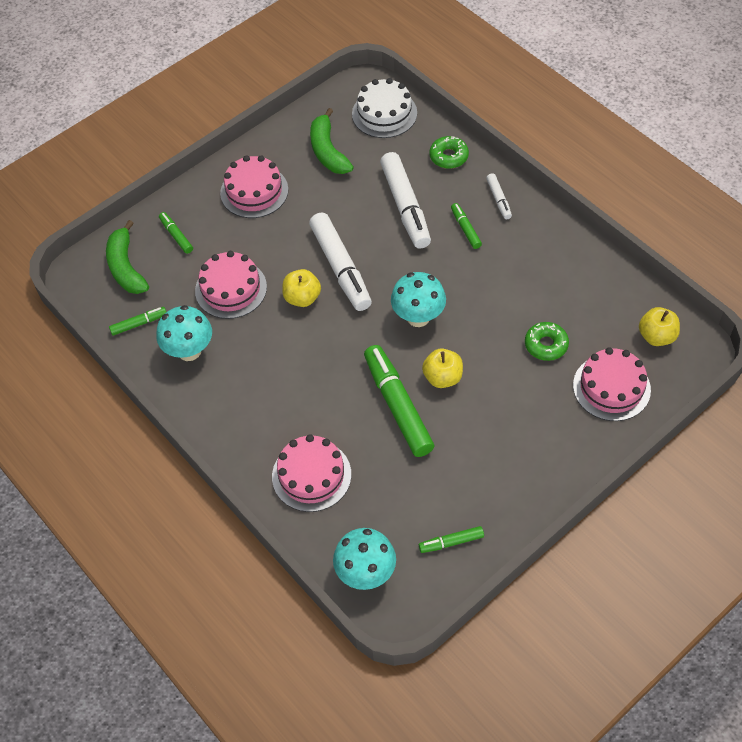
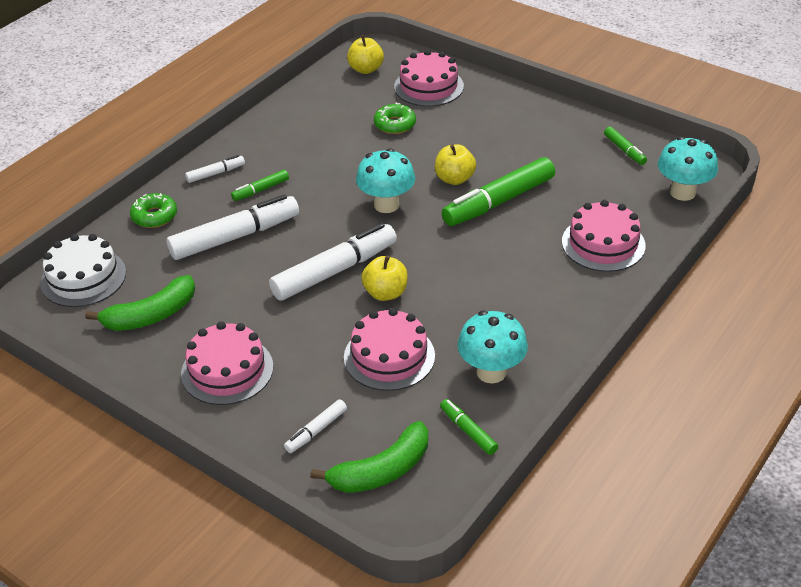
camera: 105 degrees left, 15 degrees down
(176, 236) = (316, 431): green marker -> white marker

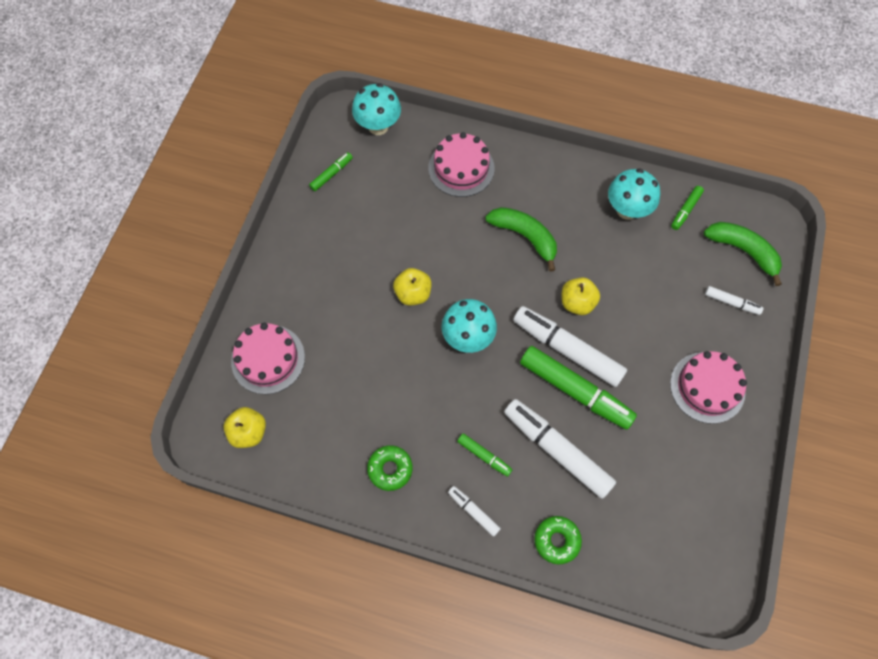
camera: 110 degrees left, 25 degrees up
(83, 278) = (662, 563): white cake -> none
(151, 315) = (679, 476): green banana -> green banana (525, 236)
(389, 356) = (642, 279): pink cake -> none
(395, 124) = (343, 370): green donut -> green donut (390, 469)
(498, 201) = (433, 251): green marker -> green marker (575, 391)

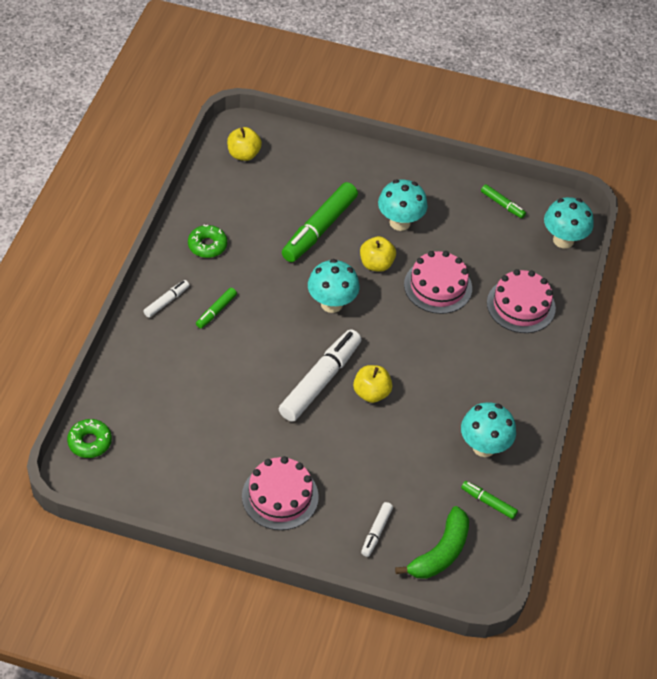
camera: 85 degrees right, 15 degrees down
(268, 359) = (309, 164): pink cake -> pink cake (438, 286)
(355, 269) = (400, 222): none -> turquoise mushroom
(525, 236) = (444, 354): green banana -> none
(557, 450) = (219, 365): white marker -> none
(557, 540) = (136, 359): green donut -> green donut (90, 442)
(575, 391) = (277, 384): green marker -> green marker (319, 229)

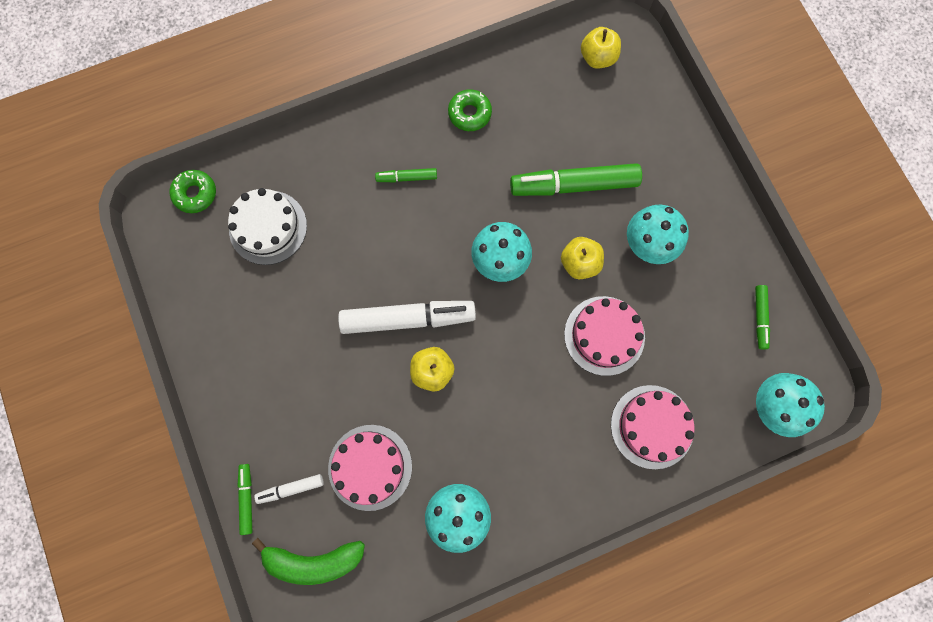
camera: 55 degrees right, 25 degrees up
(165, 415) = (268, 227): none -> white cake
(166, 301) = (382, 132): white marker -> none
(280, 496) = (263, 381): pink cake -> pink cake (370, 467)
(488, 502) = (400, 563): green marker -> green marker (247, 498)

